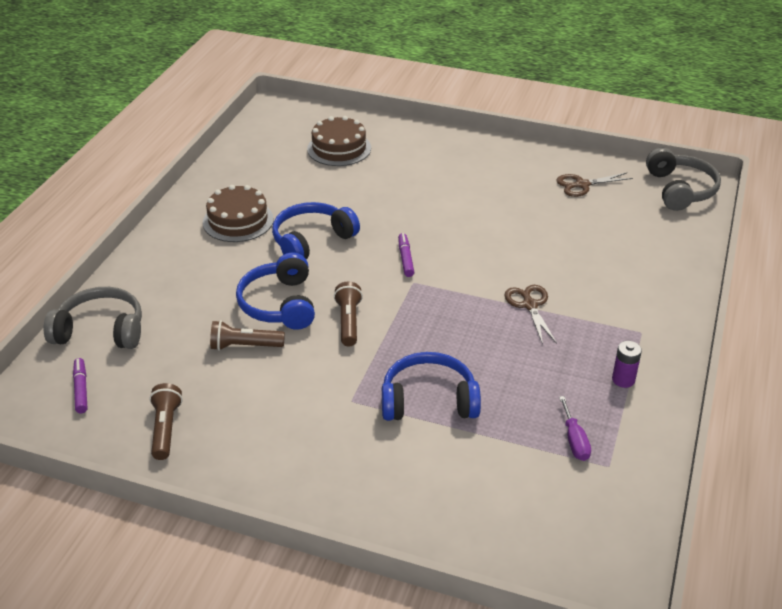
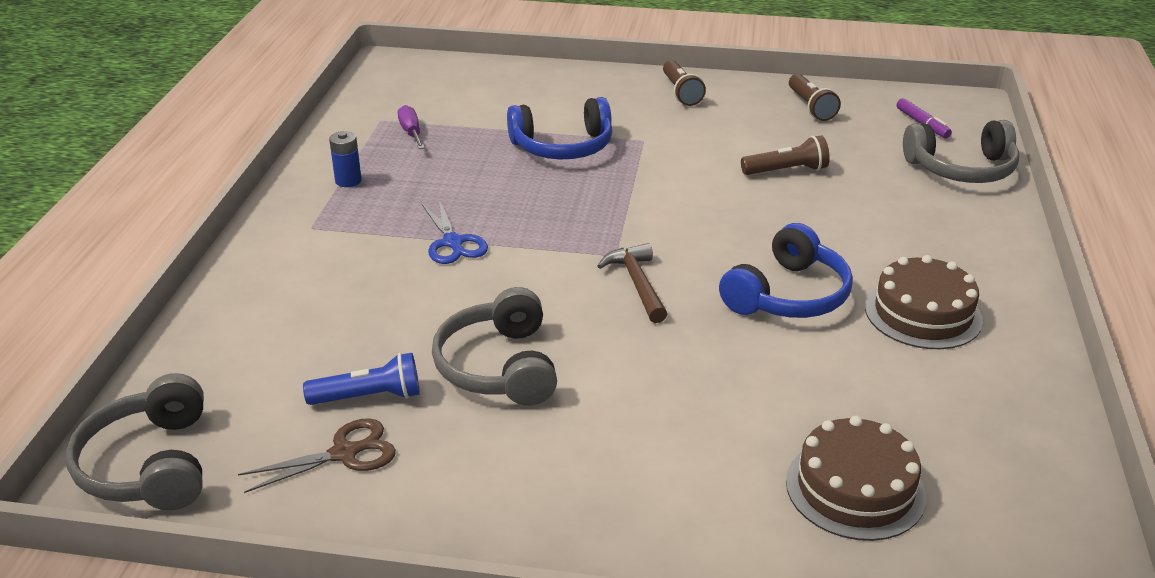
camera: 170 degrees right, 5 degrees down
(280, 304) = (777, 213): blue headphones -> none
(348, 322) = (680, 203): brown flashlight -> brown flashlight (681, 92)
(405, 259) = (637, 284): purple marker -> brown hammer
(501, 217) = (499, 366): none -> grey headphones
(530, 305) = (453, 243): brown scissors -> blue scissors
(574, 209) = (369, 397): none -> blue flashlight
(623, 380) = (348, 181): purple battery -> blue battery

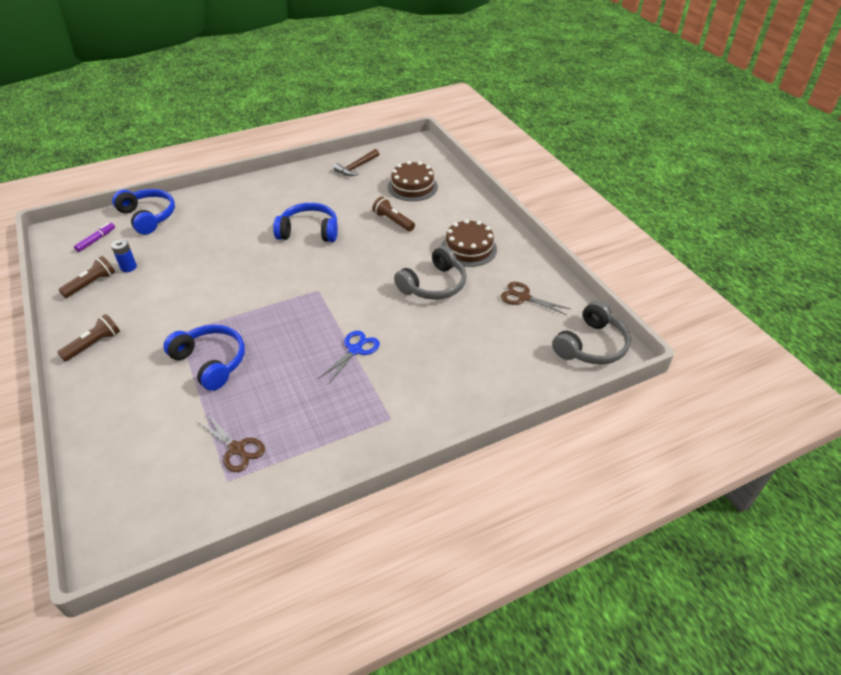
camera: 125 degrees left, 10 degrees up
(348, 181) = (326, 438): blue battery -> blue battery (128, 267)
(369, 397) = (489, 310): blue flashlight -> none
(411, 132) = (237, 449): purple screwdriver -> brown scissors
(637, 284) = (337, 273): brown hammer -> brown hammer (356, 167)
(786, 171) = (186, 267): brown flashlight -> brown flashlight (393, 221)
(923, 313) = (294, 198): brown cake -> brown cake (469, 249)
(961, 169) = (148, 217): grey headphones -> blue headphones

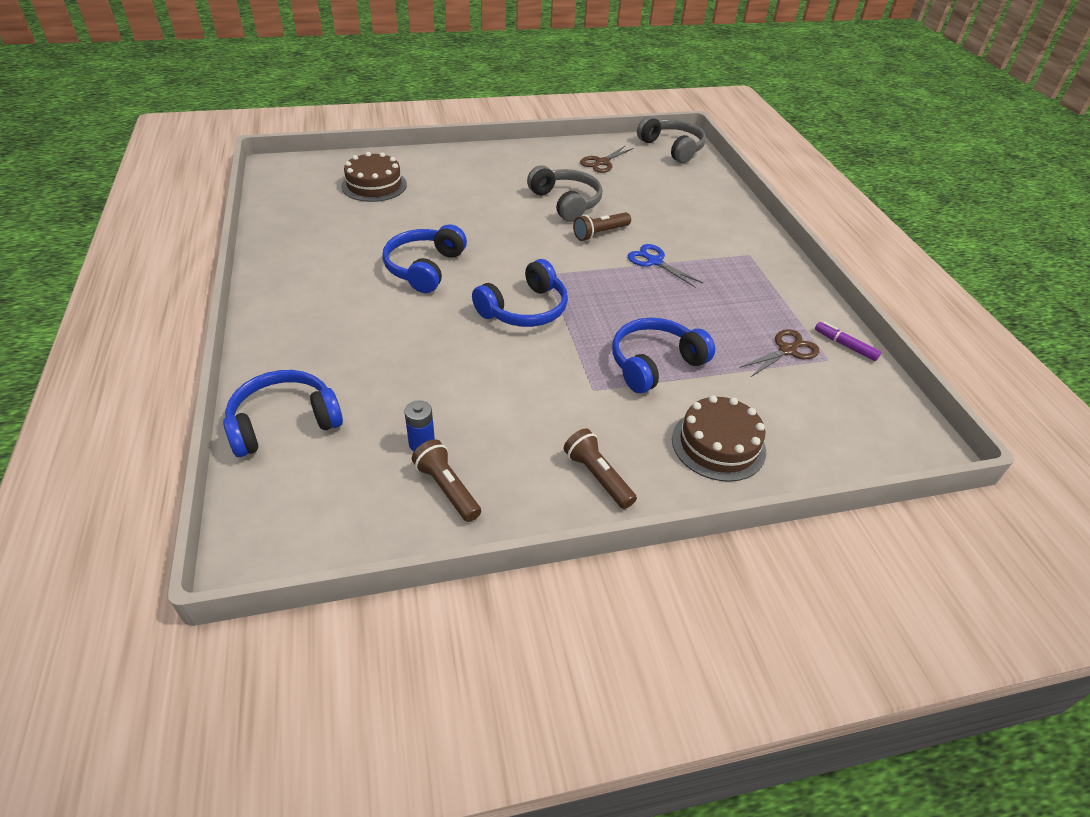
camera: 80 degrees left, 0 degrees up
(96, 240) = (317, 489): purple marker -> purple marker (845, 345)
(268, 286) = (524, 309): none -> blue headphones
(356, 167) = (296, 215): brown hammer -> none
(393, 221) = (438, 208): brown flashlight -> brown flashlight (600, 233)
(469, 249) = (514, 174): brown cake -> brown cake (718, 444)

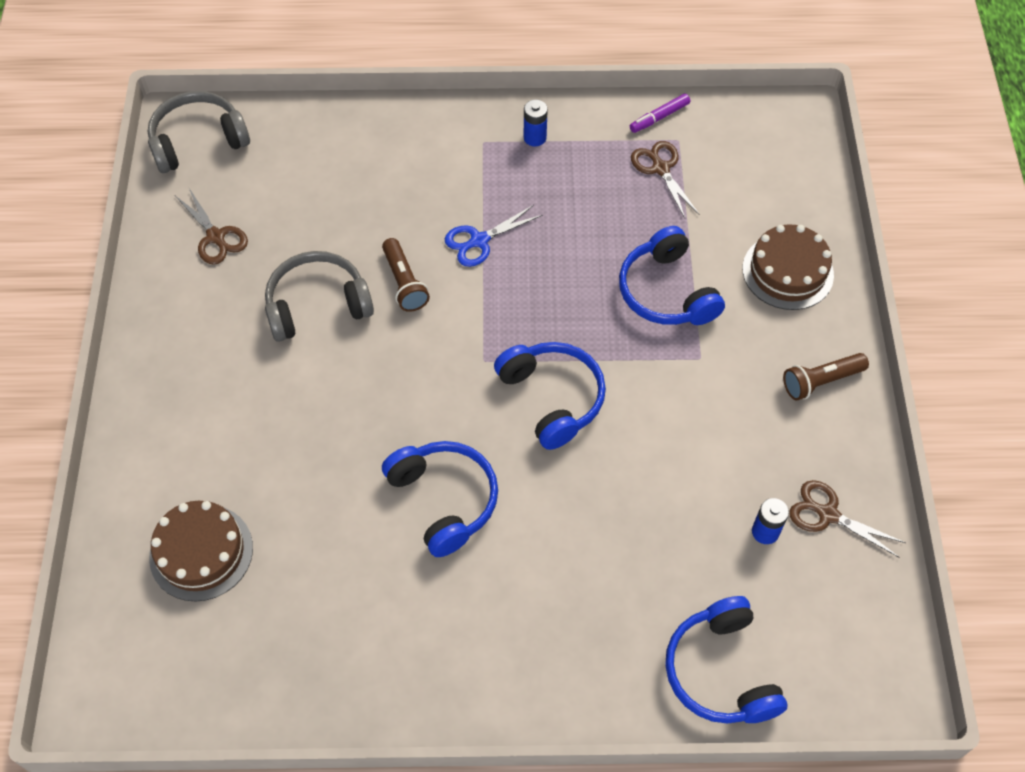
camera: 75 degrees left, 15 degrees up
(424, 268) = (444, 500): blue headphones -> blue headphones turned 150 degrees counterclockwise
(447, 488) = (827, 514): brown flashlight -> brown scissors
(771, 278) = (535, 138): none -> blue battery

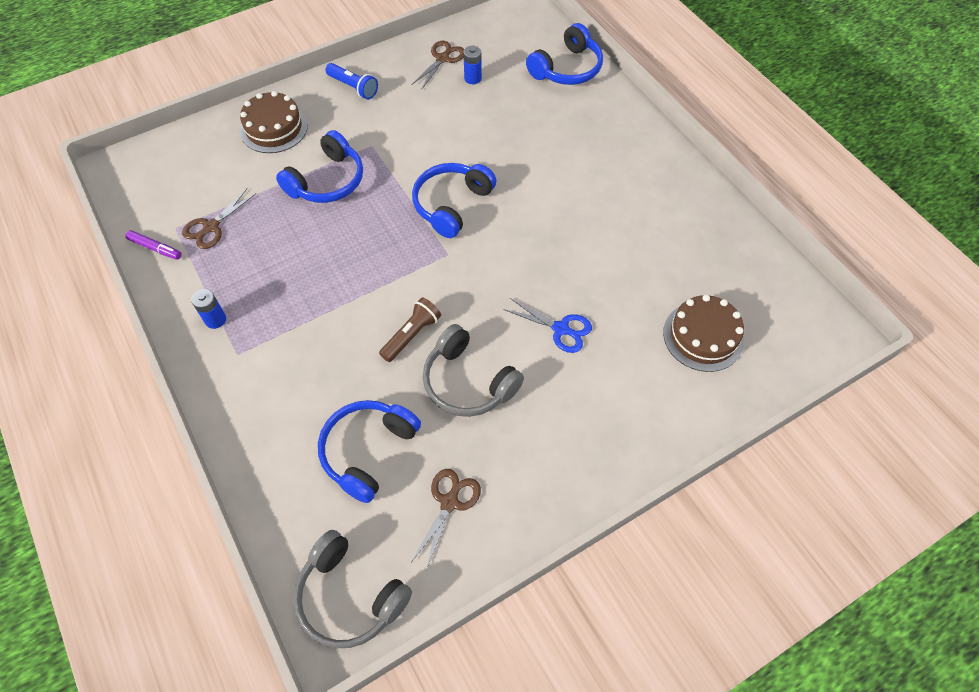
camera: 120 degrees left, 0 degrees up
(444, 500) = (564, 225): blue headphones -> blue headphones (368, 451)
(479, 241) = (343, 307): blue scissors -> blue scissors (561, 329)
(821, 381) = (353, 87): brown flashlight -> blue flashlight
(827, 514) = (443, 58): brown scissors -> brown scissors turned 150 degrees counterclockwise

